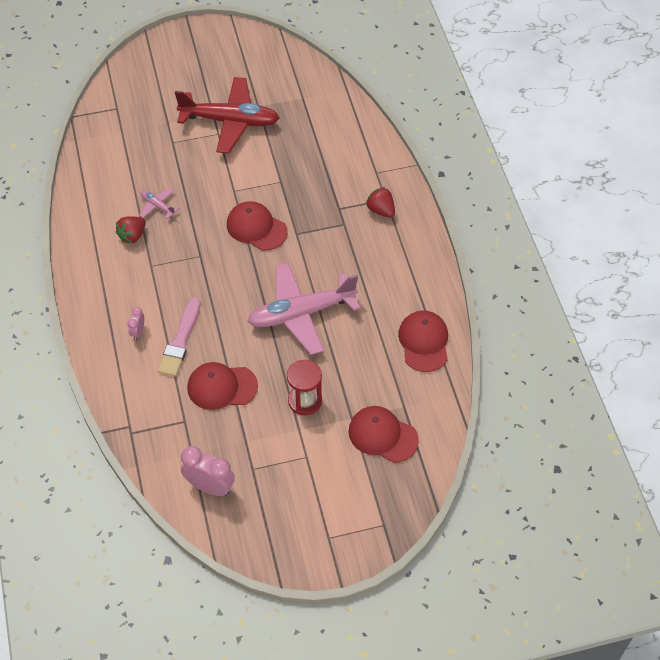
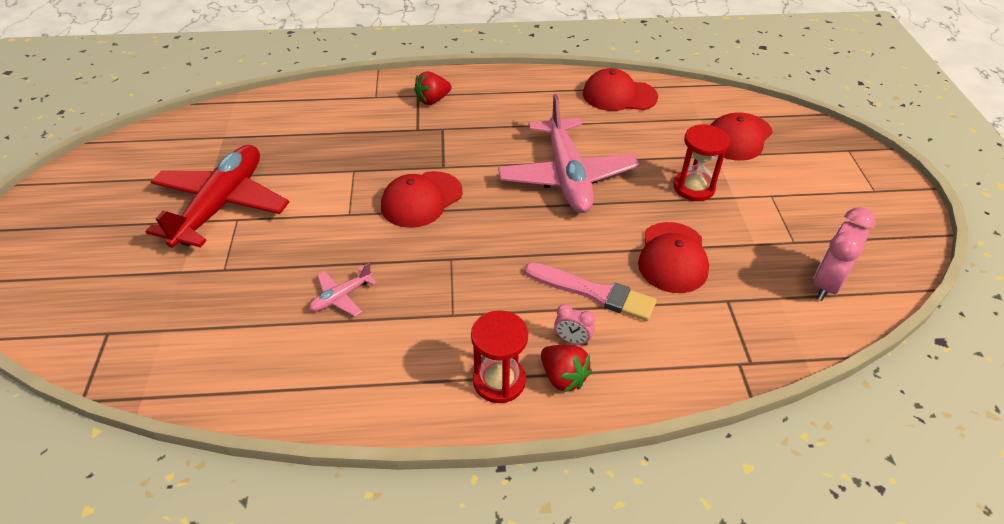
camera: 80 degrees left, 10 degrees down
(102, 297) = (499, 381): none -> red hourglass
(132, 236) = (388, 332): red strawberry -> red strawberry (563, 377)

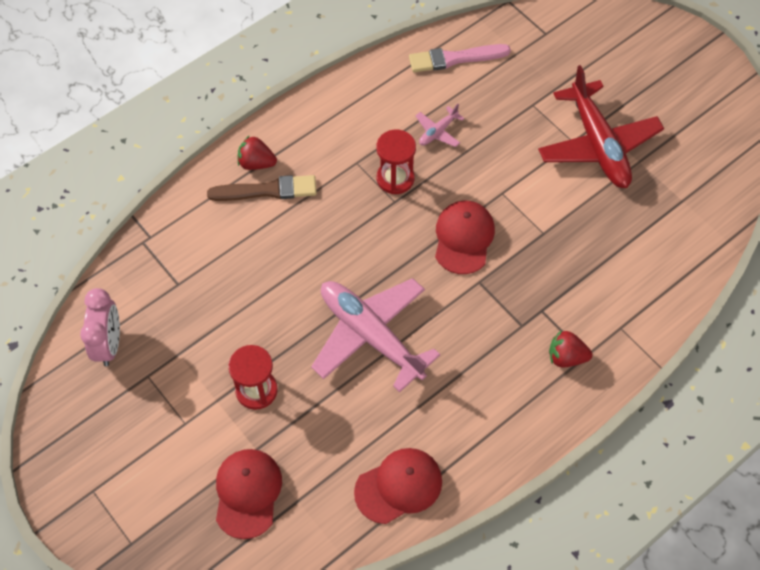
camera: 145 degrees right, 15 degrees up
(341, 297) = (438, 132): pink plane -> pink plane turned 150 degrees counterclockwise
(432, 100) = (566, 357): red strawberry -> red strawberry turned 105 degrees counterclockwise
(499, 381) = (293, 139): red hourglass -> red hourglass (395, 178)
(572, 340) = (267, 190): pink clock -> brown brush
(593, 292) = (276, 234): pink brush -> pink brush (455, 58)
(673, 258) = (236, 300): red cap -> none

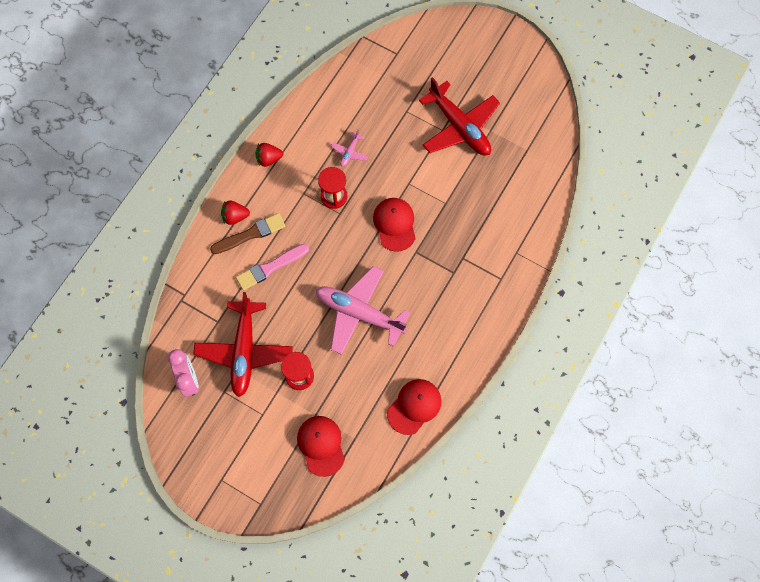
camera: 20 degrees left, 10 degrees up
(197, 333) = (244, 351): none -> red plane
(455, 58) = (341, 93): pink brush -> pink brush (270, 267)
(566, 357) = (488, 284): red strawberry -> red strawberry (269, 159)

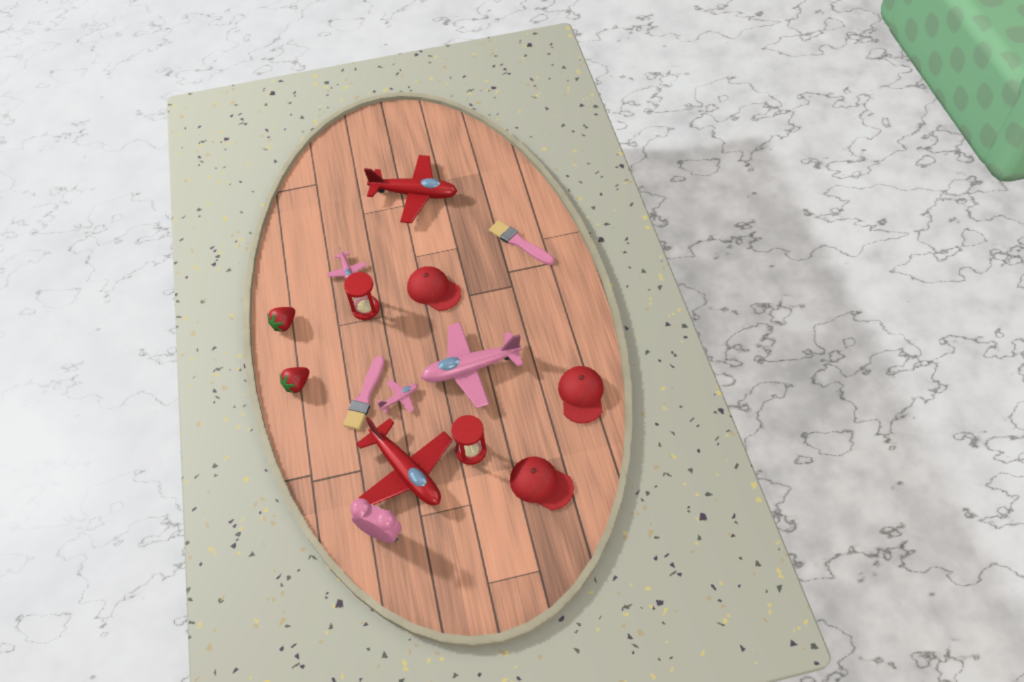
camera: 40 degrees left, 15 degrees down
(250, 234) = (323, 386): brown brush -> none
(291, 291) = (400, 398): none -> pink plane
(495, 241) = (519, 243): none -> pink brush

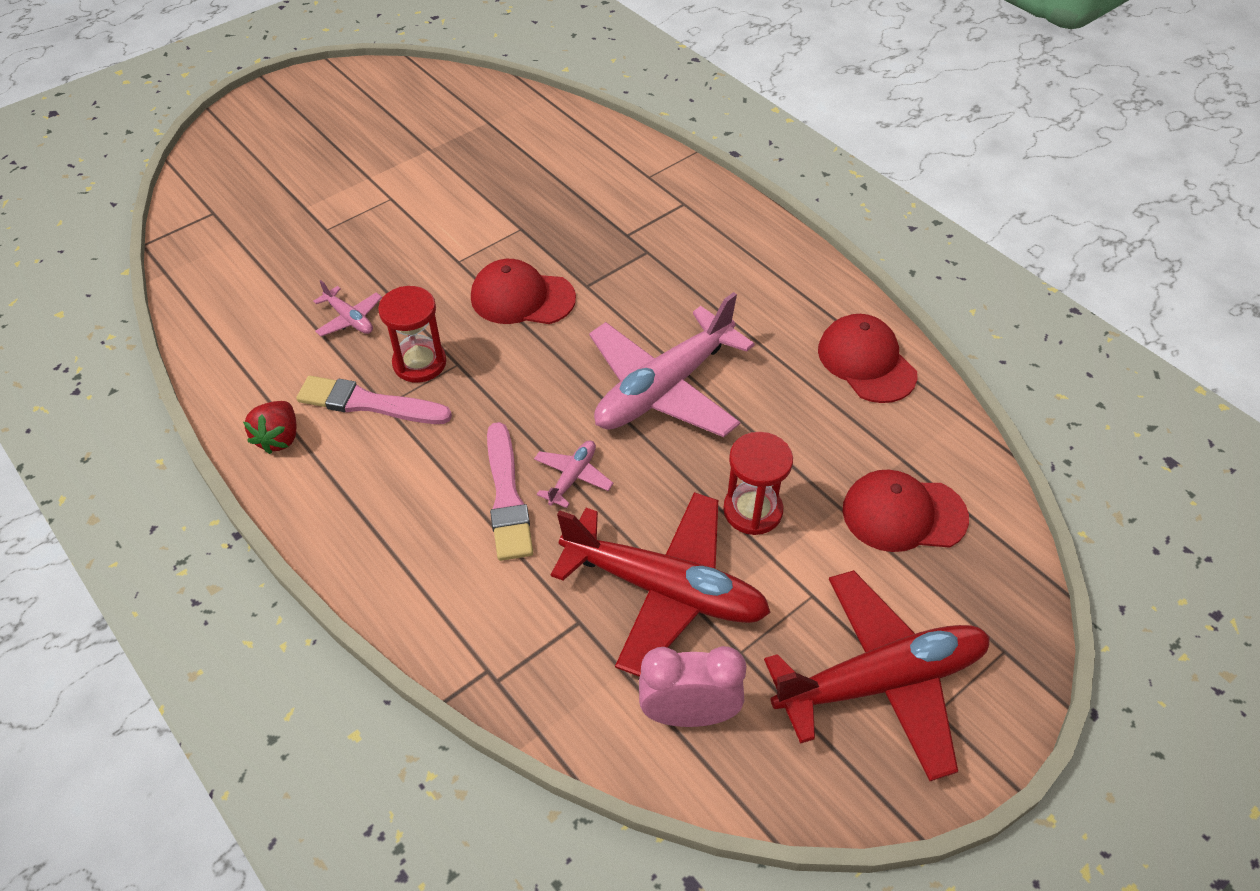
camera: 30 degrees left, 5 degrees down
(297, 384) = (364, 527): red strawberry -> none
(415, 194) = (400, 178): red plane -> red plane (881, 681)
(519, 243) = (617, 192): pink brush -> pink brush (369, 403)

